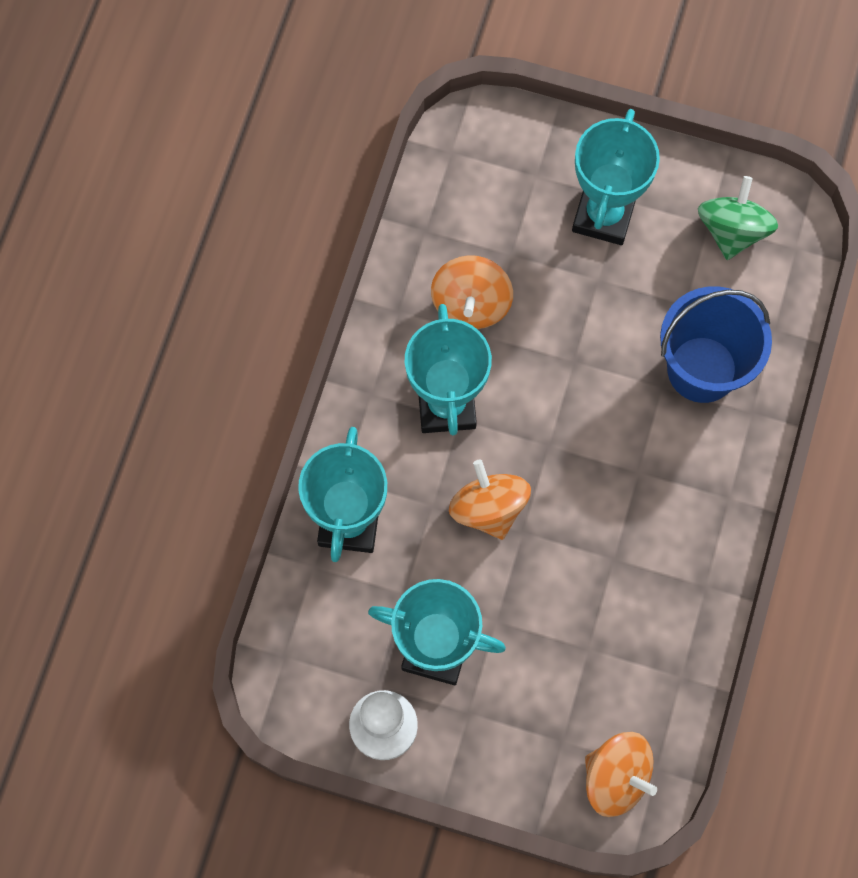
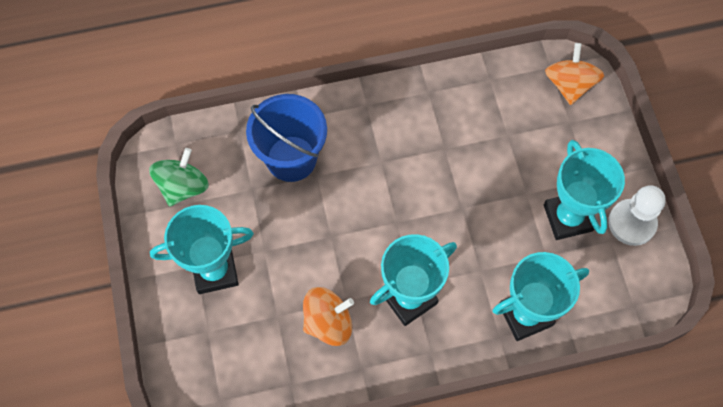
camera: 120 degrees left, 5 degrees down
(488, 508) = (460, 235): orange spinning top -> none
(732, 231) = (183, 186): green spinning top -> green spinning top turned 135 degrees clockwise

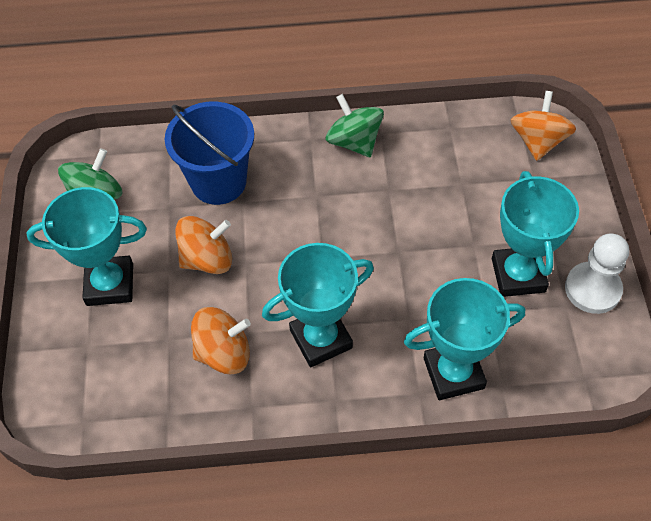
camera: 10 degrees right, 10 degrees down
(296, 236) = (207, 259): none -> orange spinning top
(406, 104) = (354, 142): none -> green spinning top

